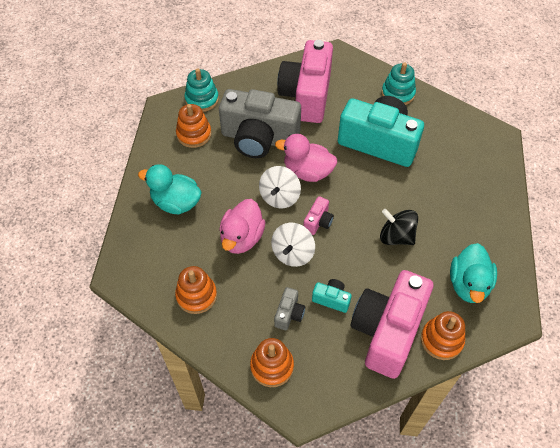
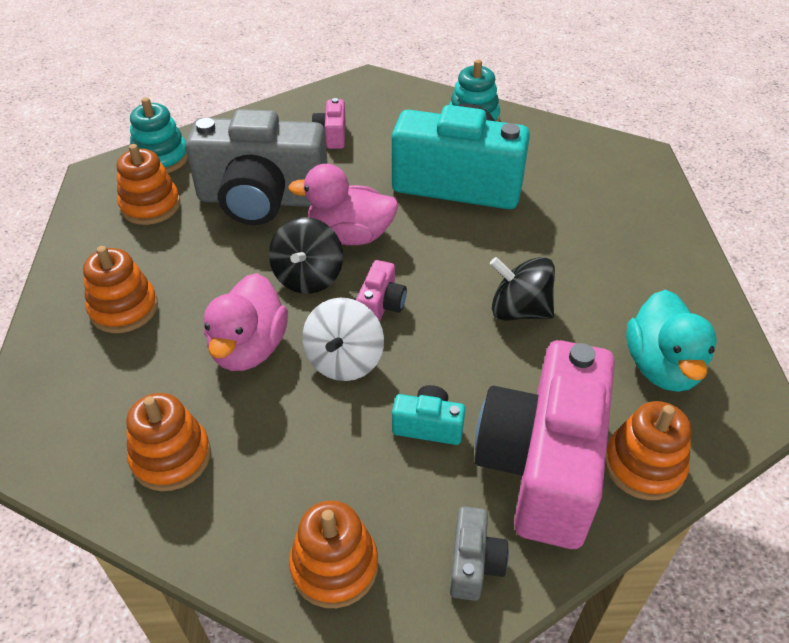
camera: 10 degrees left, 10 degrees down
(176, 203) = (124, 309): turquoise duck -> orange stacking toy
(279, 197) = (308, 277): white spinning top -> black spinning top
(289, 314) = (353, 463): grey camera -> grey camera (474, 563)
(307, 95) = (332, 135): pink camera -> pink camera, size x0.41

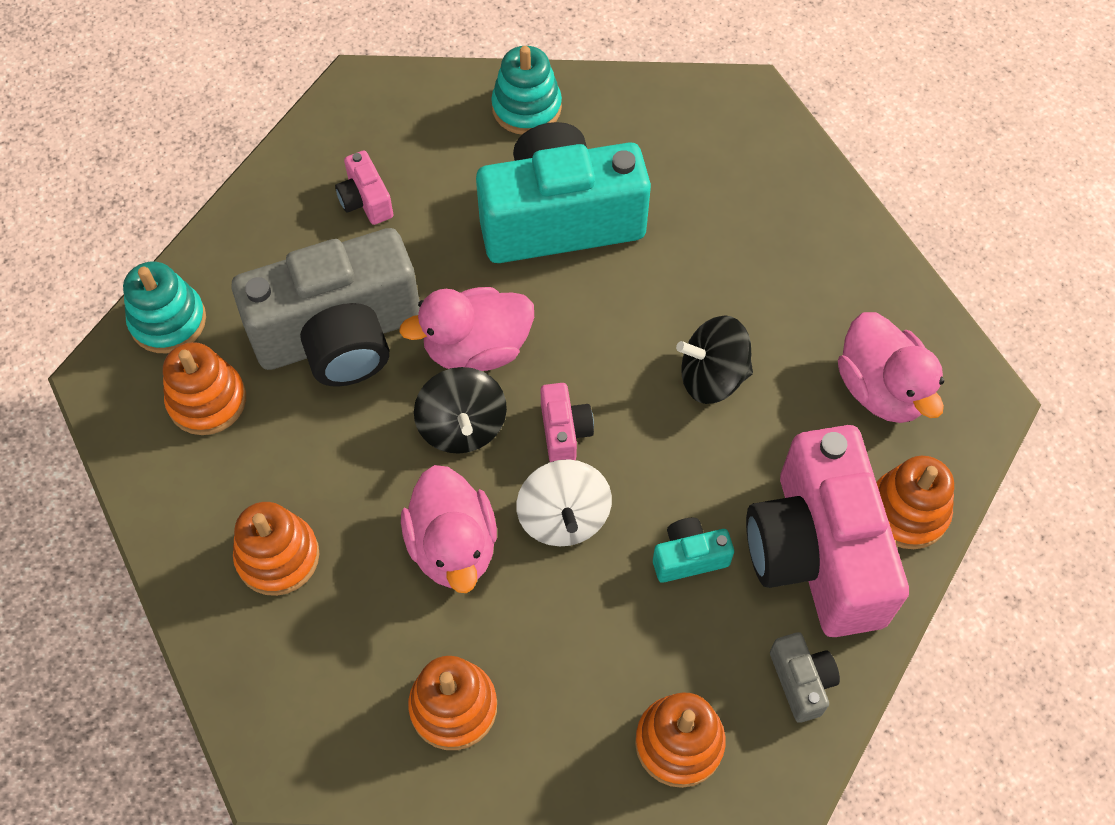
camera: 25 degrees left, 15 degrees up
(662, 367) = (881, 389): turquoise duck -> pink duck

